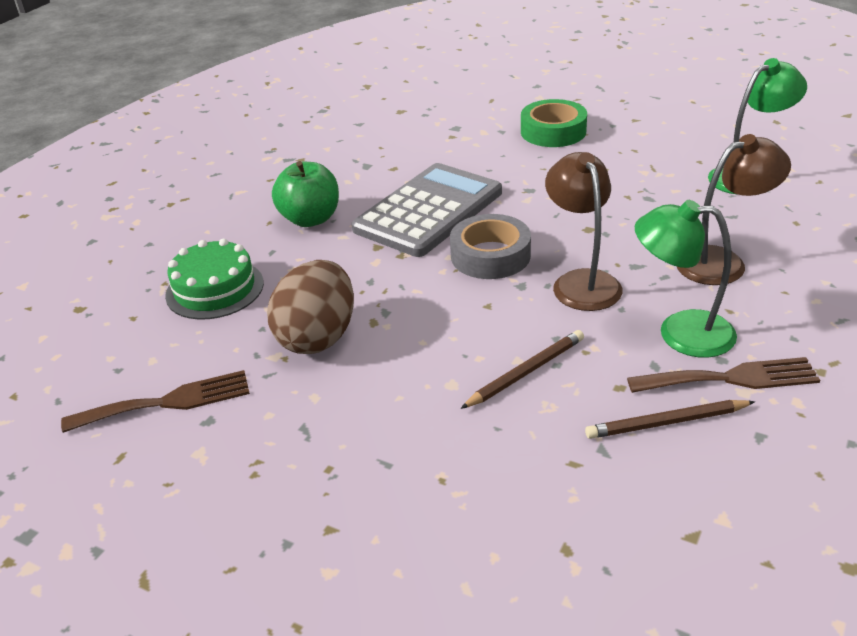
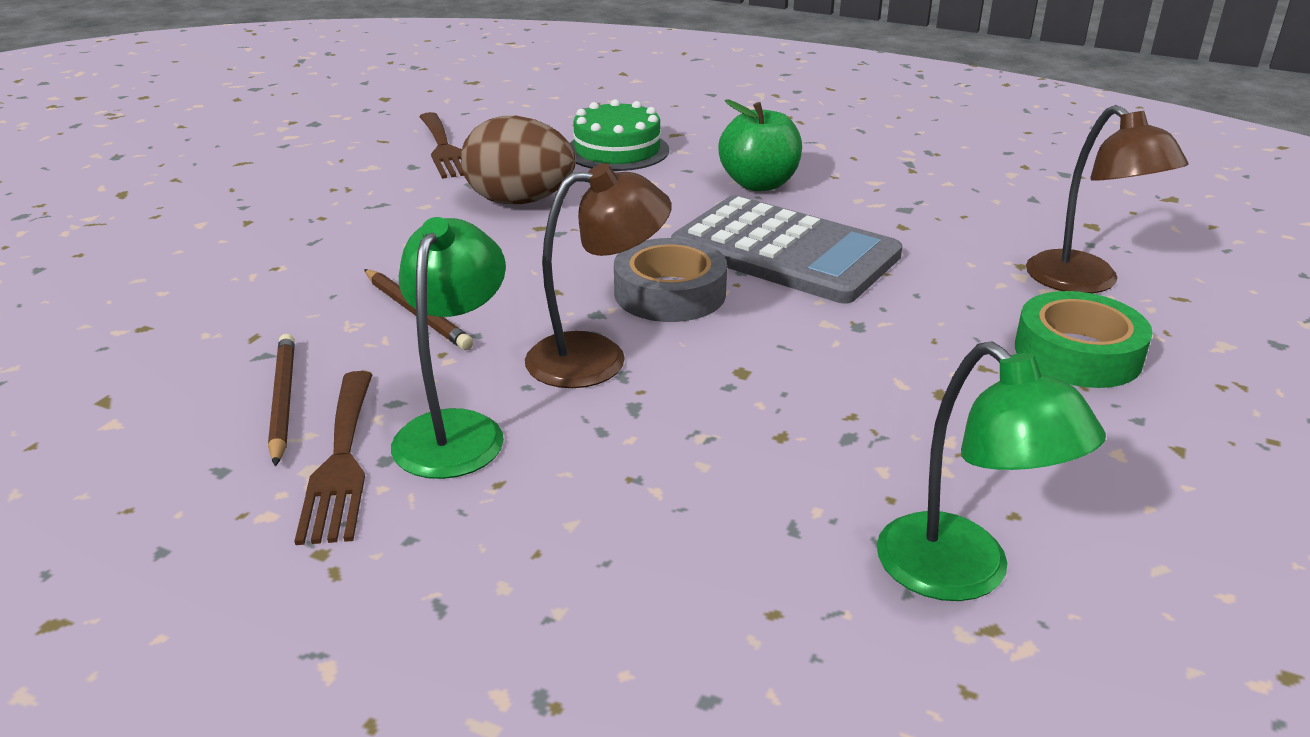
camera: 85 degrees right, 5 degrees down
(722, 262) = (635, 494): brown lamp -> brown lamp (1085, 282)

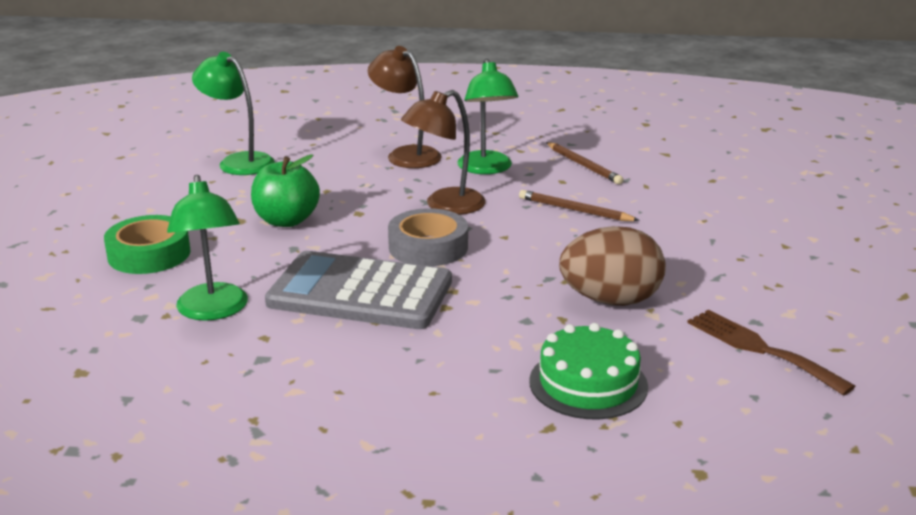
camera: 160 degrees right, 5 degrees down
(341, 462) = (524, 152): brown fork -> none
(759, 184) = (412, 363): green apple -> green apple (286, 220)
(963, 260) = (213, 311): none -> green lamp
(1085, 282) = (118, 308): brown lamp -> brown lamp (406, 154)

